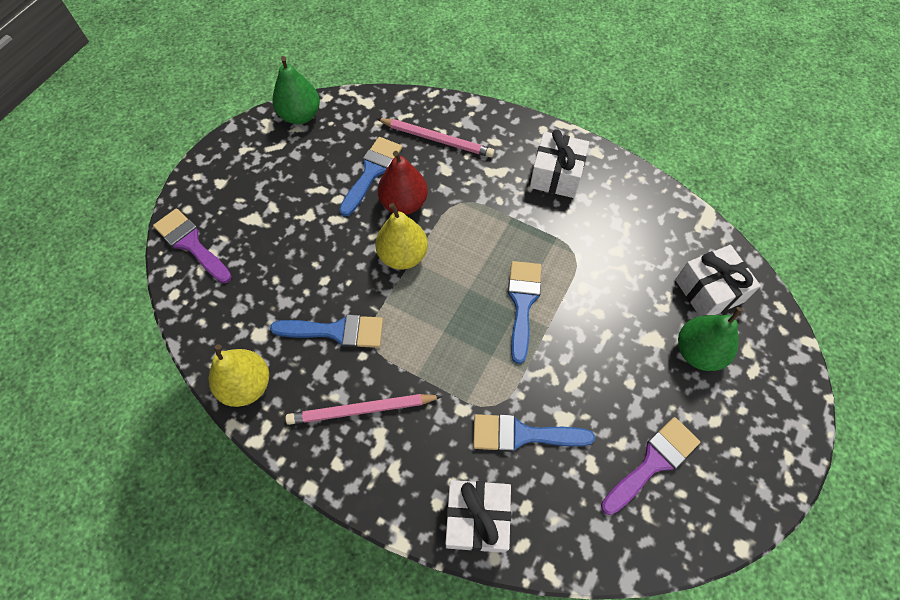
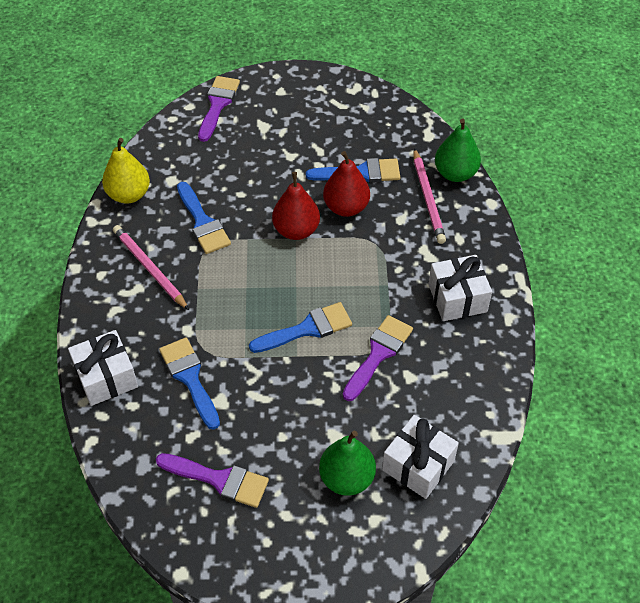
camera: 60 degrees right, 10 degrees down
(300, 115) = (380, 102): green pear -> green pear (455, 173)
(403, 255) = (296, 230): yellow pear -> red pear
(581, 261) = (378, 354): none -> purple brush

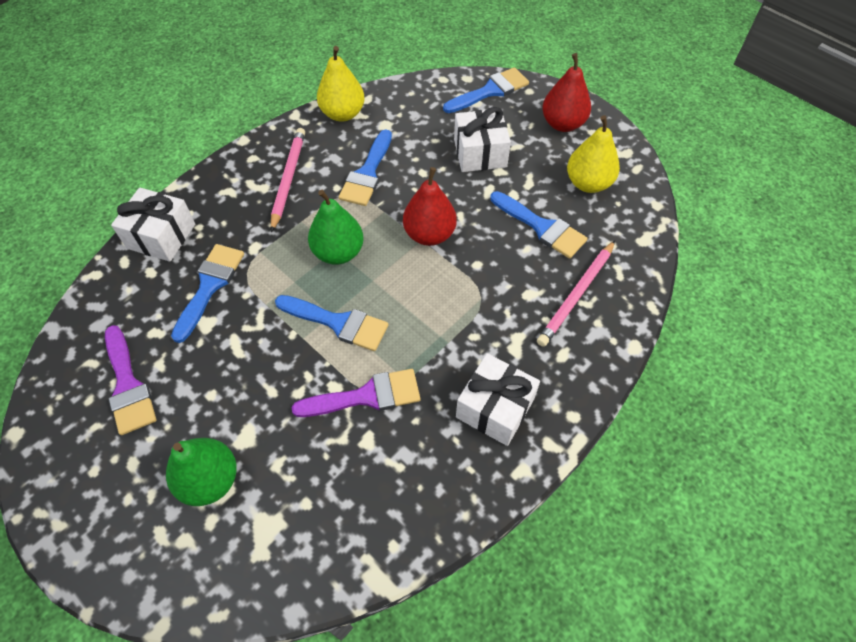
camera: 45 degrees right, 5 degrees up
(218, 104) = (490, 91): purple brush -> blue brush
(346, 207) = (493, 247): red pear -> red pear (563, 124)
(356, 124) = (588, 183): none -> yellow pear
(418, 465) = (275, 529): white gift -> white gift (480, 153)
(455, 173) = (630, 292): green pear -> green pear (338, 252)

